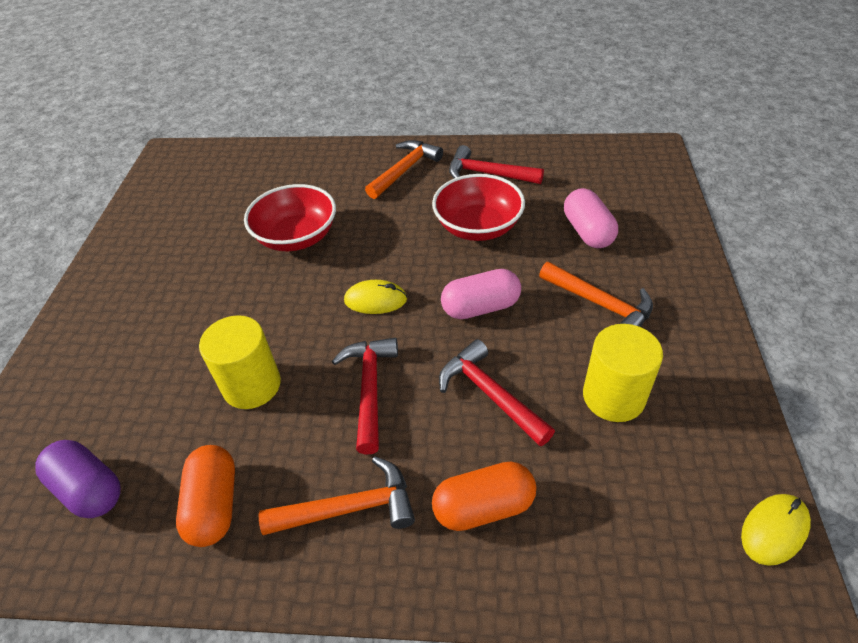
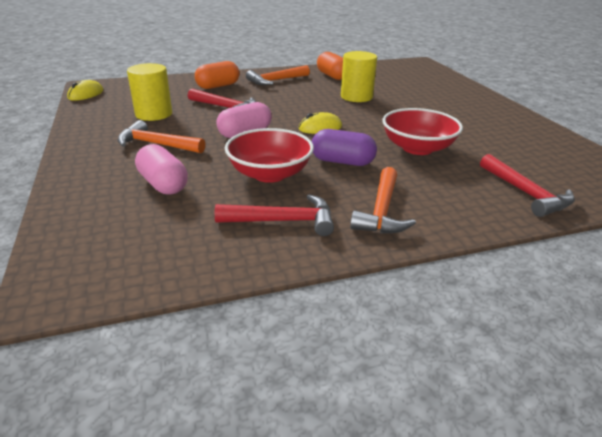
camera: 155 degrees right, 15 degrees down
(89, 489) = (388, 73): purple capsule -> purple capsule (342, 162)
(370, 389) = (293, 102): red hammer -> red hammer (525, 193)

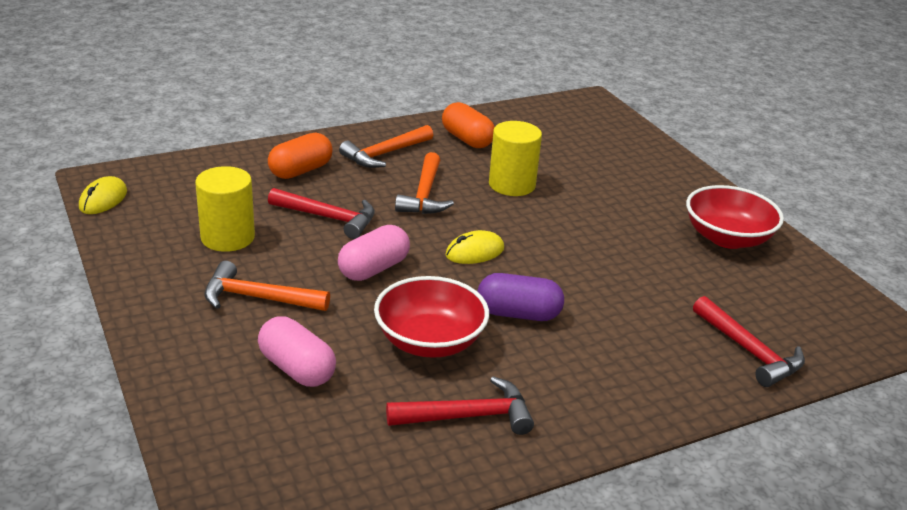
camera: 10 degrees left, 0 degrees up
(381, 211) = (582, 391): orange hammer -> orange hammer (424, 194)
(417, 148) = (611, 283): red bowl -> red bowl (727, 238)

